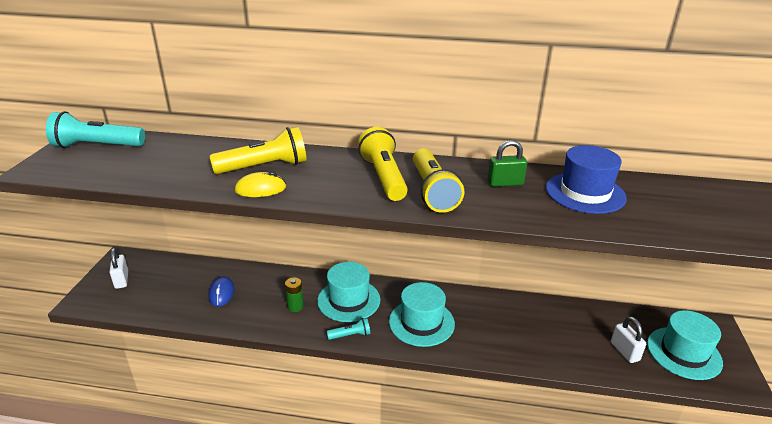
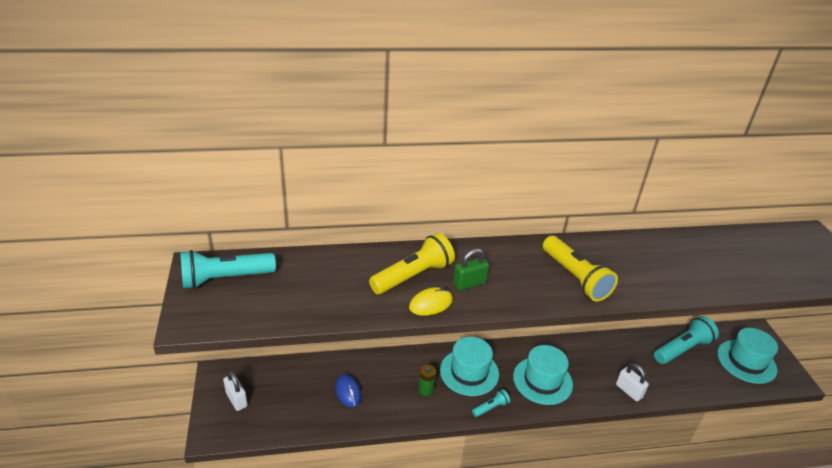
camera: 20 degrees left, 5 degrees up
(384, 177) = (525, 269): yellow flashlight -> none
(505, 183) = (624, 257): green padlock -> green padlock (469, 284)
(585, 193) = (688, 257): blue hat -> none
(605, 325) = (682, 349): none -> turquoise flashlight
(624, 351) = (706, 370): white padlock -> white padlock (629, 391)

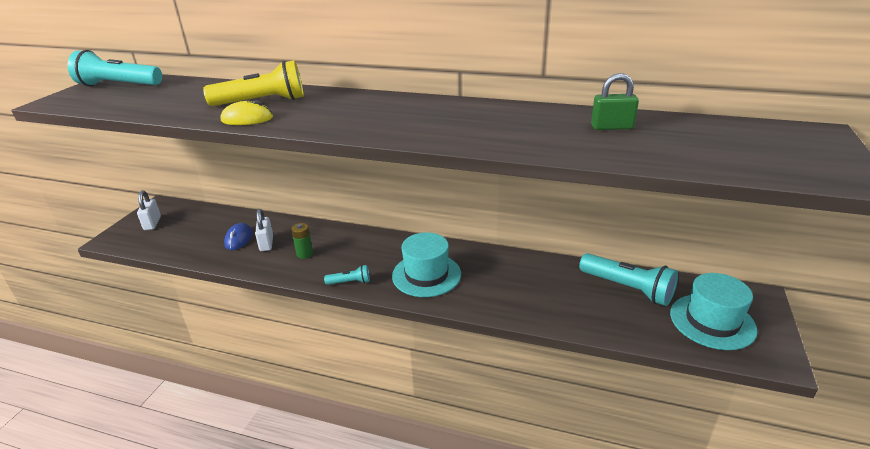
camera: 30 degrees right, 5 degrees down
(469, 284) = (304, 113): green padlock -> green padlock (612, 127)
(469, 372) = (359, 251): turquoise hat -> none
(575, 278) = (419, 123): yellow flashlight -> none
(629, 391) = (517, 308): white padlock -> white padlock (266, 243)
(682, 349) = (627, 288): turquoise flashlight -> turquoise flashlight turned 45 degrees clockwise

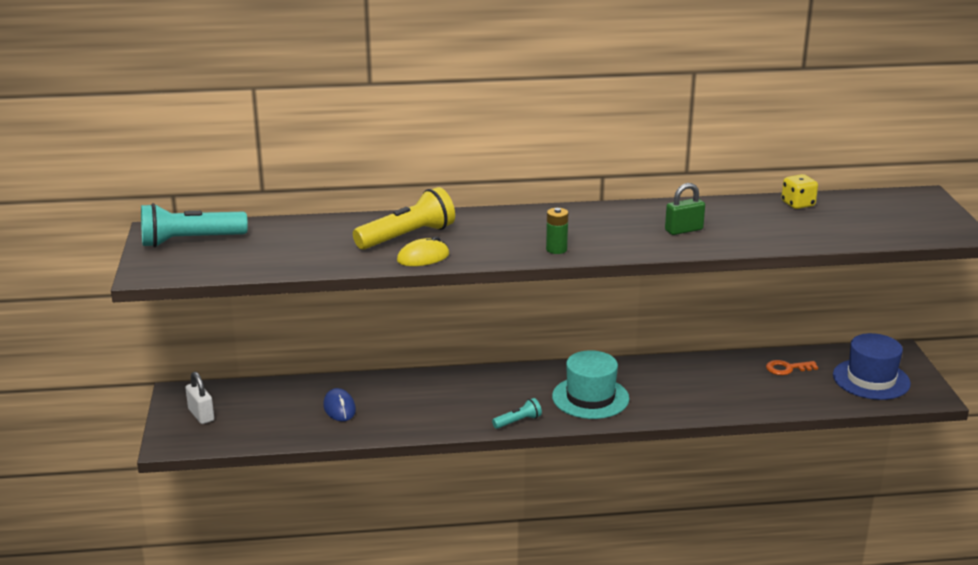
camera: 25 degrees left, 5 degrees down
(266, 243) = (380, 405): white padlock -> none
(304, 254) = (438, 406): green battery -> green battery (556, 249)
(612, 127) = (769, 214): green padlock -> green padlock (684, 230)
(627, 288) = (787, 368): turquoise flashlight -> orange key
(654, 122) = (798, 204): none -> yellow dice
(712, 321) = (871, 379): turquoise hat -> blue hat

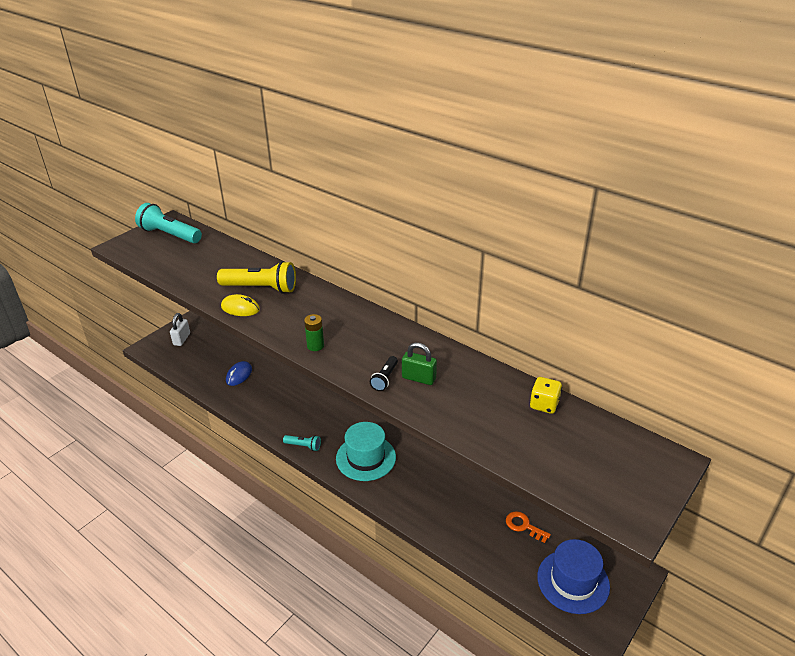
camera: 45 degrees right, 10 degrees up
(659, 242) = (385, 379): none -> black flashlight

